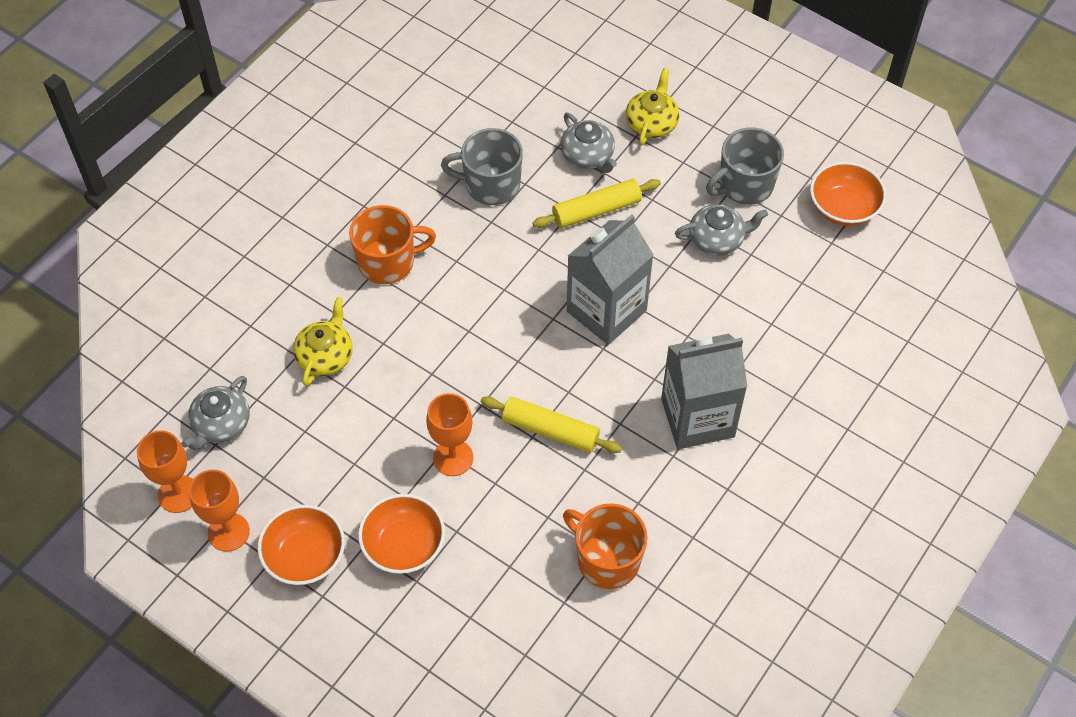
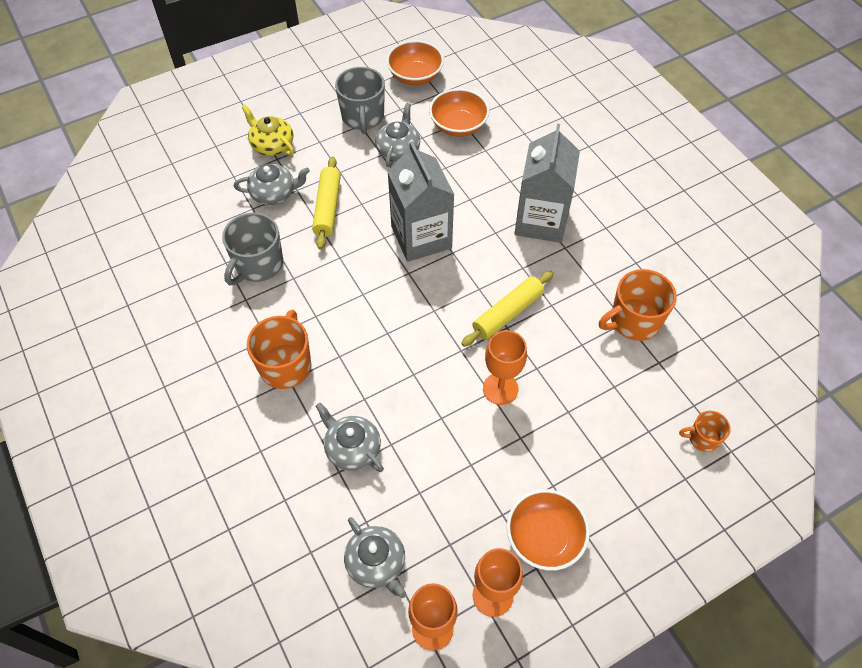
camera: 65 degrees left, 0 degrees up
(325, 356) = (352, 448): yellow teapot -> grey teapot
(404, 545) = (565, 455): orange bowl -> orange bowl (458, 125)
(486, 675) = (702, 438): none -> orange mug

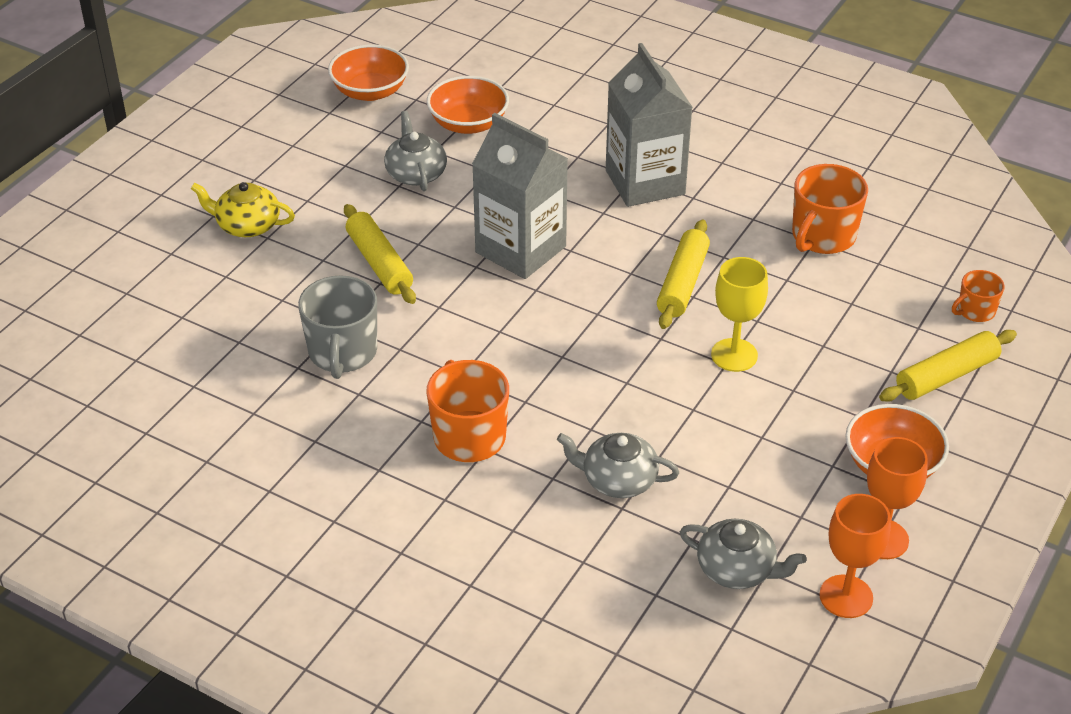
camera: 30 degrees left, 15 degrees down
(274, 193) = (296, 274): grey teapot -> none
(363, 117) = (341, 156): grey mug -> none
(500, 388) = (734, 355): orange goblet -> yellow goblet
(640, 483) = (946, 376): none -> yellow rolling pin

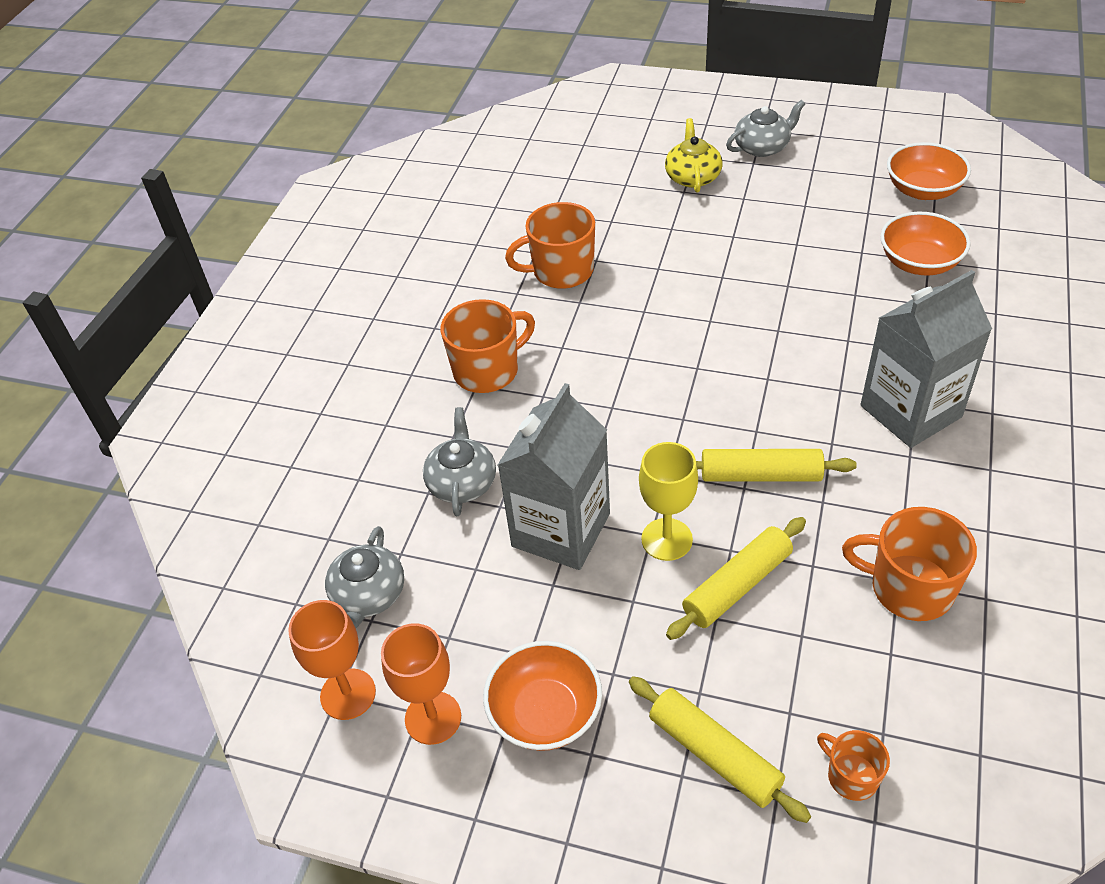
camera: 80 degrees right, 5 degrees up
(342, 353) = (561, 271): grey mug -> orange mug
(379, 263) = (683, 261): yellow rolling pin -> yellow rolling pin (737, 586)
(416, 173) = (820, 249): grey teapot -> grey teapot (762, 147)
(520, 249) = (749, 344): grey carton -> grey carton (561, 530)

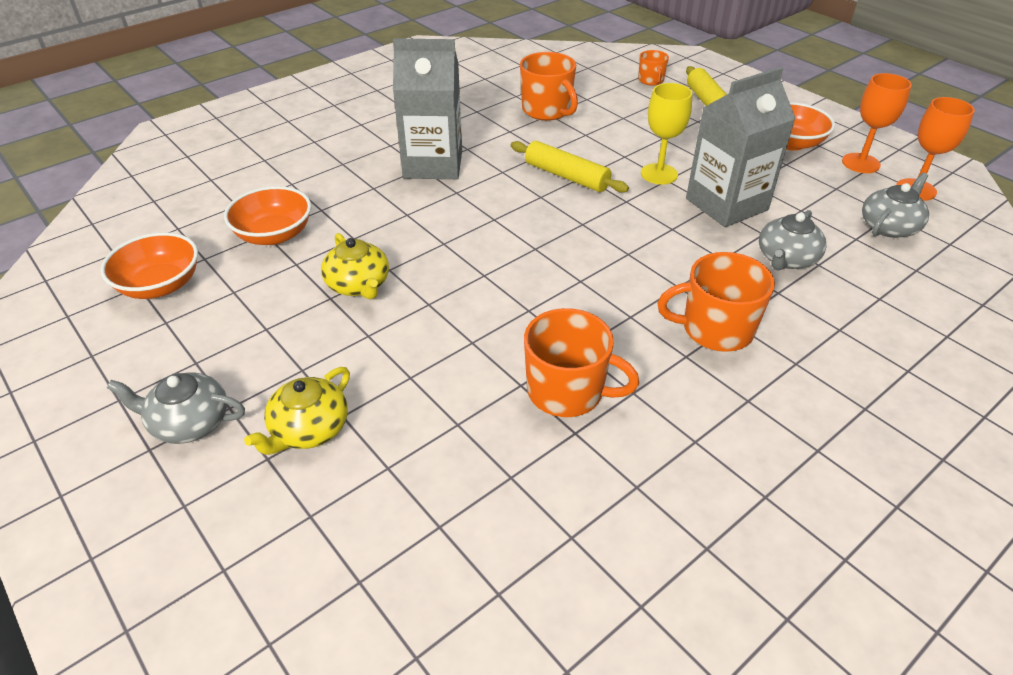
camera: 150 degrees left, 5 degrees down
(737, 586) = (637, 143): yellow rolling pin -> none
(791, 262) = (358, 285): none -> yellow teapot

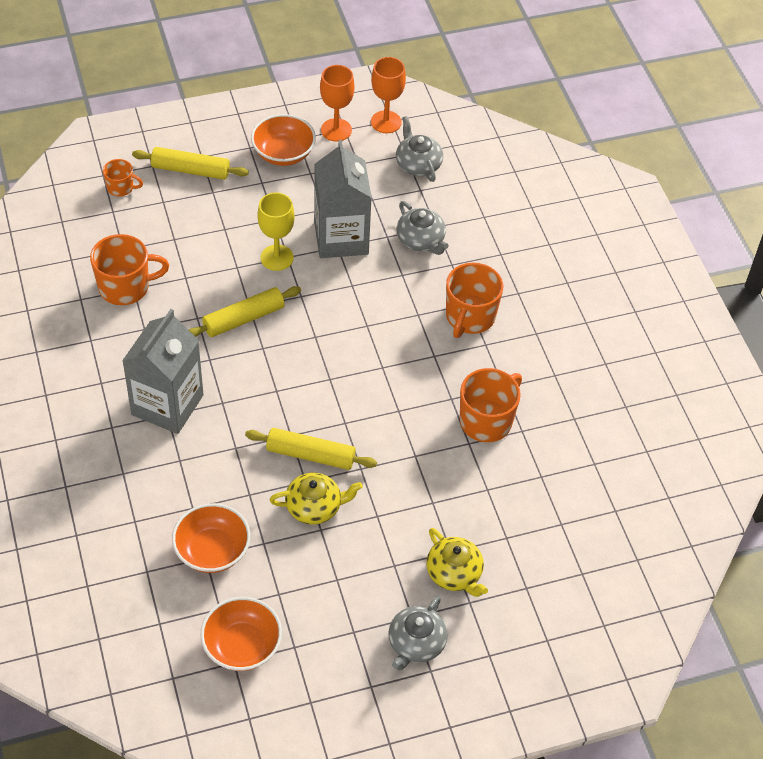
camera: 70 degrees left, 10 degrees up
(425, 263) = (310, 455): none -> yellow rolling pin

